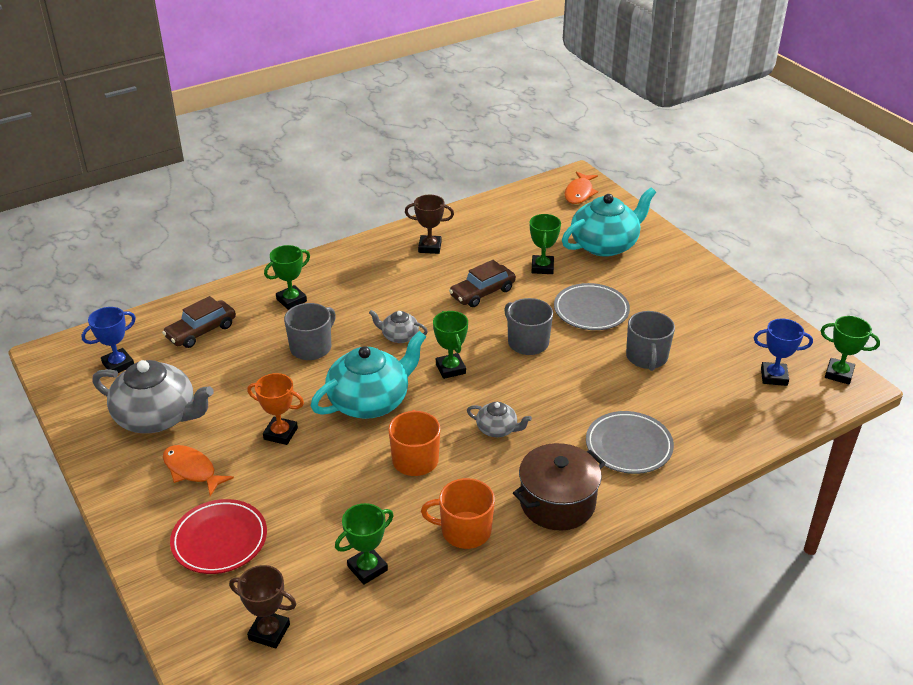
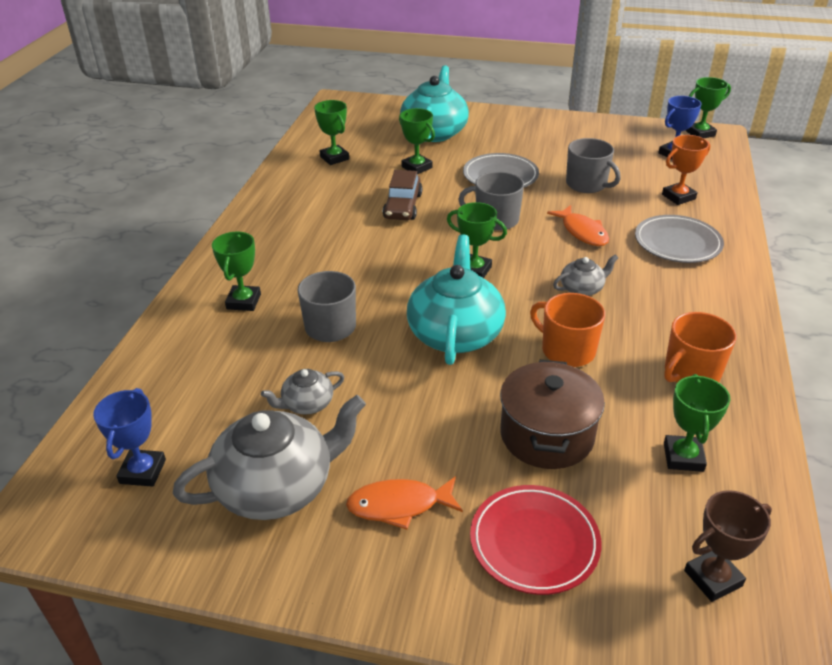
camera: 45 degrees left, 0 degrees up
(201, 331) = (191, 381): brown car -> none
(280, 433) = (426, 411): orange trophy -> orange trophy (678, 197)
(399, 336) = (392, 272): grey teapot -> grey teapot (307, 404)
(430, 247) = (302, 197): brown trophy -> none
(498, 227) = (334, 158): none -> green trophy
(557, 503) = (707, 308): brown pot -> brown pot (546, 435)
(579, 193) = (357, 109): orange fish -> orange fish (582, 232)

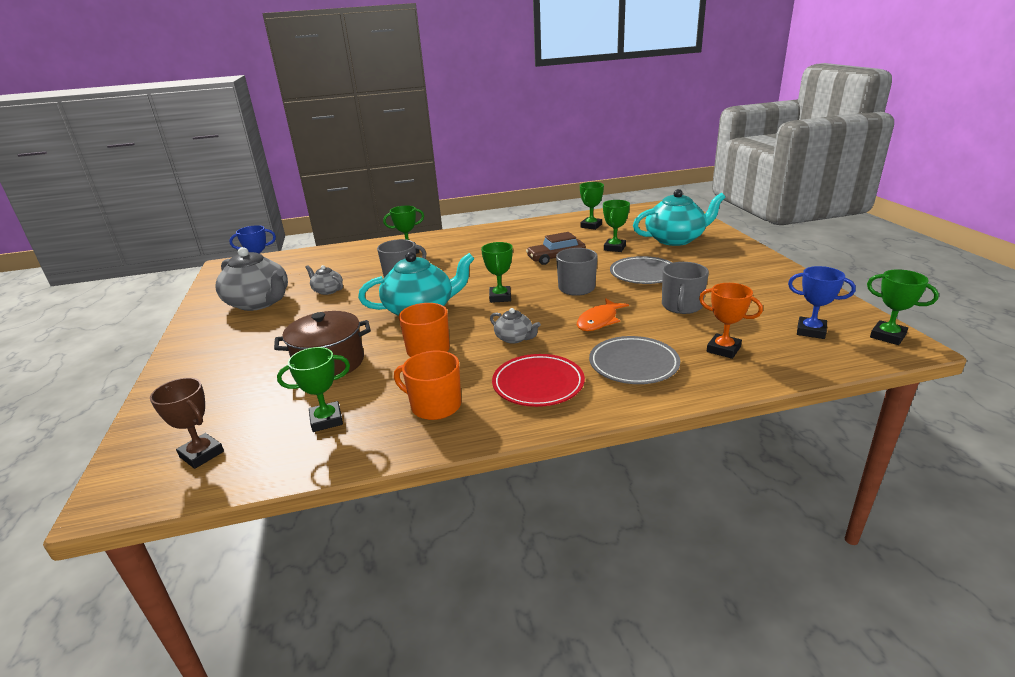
camera: 65 degrees right, 10 degrees down
(399, 505) = (252, 335): orange fish -> none
(534, 542) = (228, 381): red plate -> red plate (538, 384)

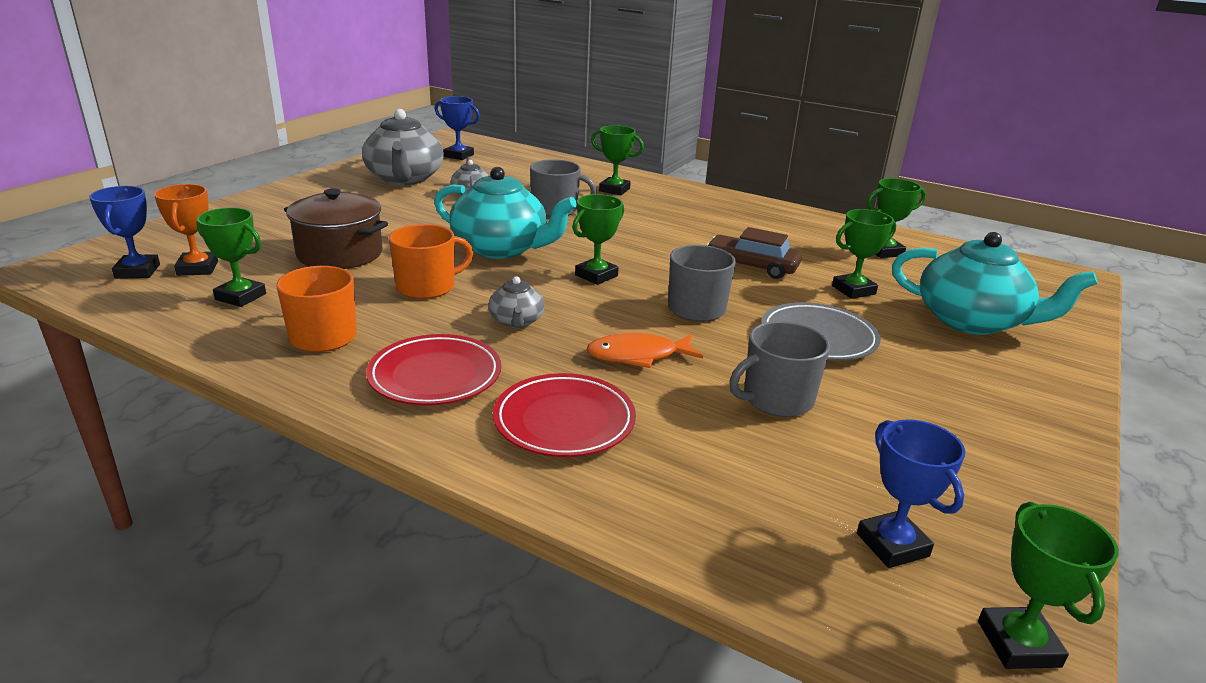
camera: 40 degrees right, 0 degrees up
(202, 454) = (137, 271): brown trophy -> blue trophy
(633, 364) = (564, 421): grey plate -> red plate
(723, 349) = (705, 478): orange trophy -> orange trophy (197, 268)

